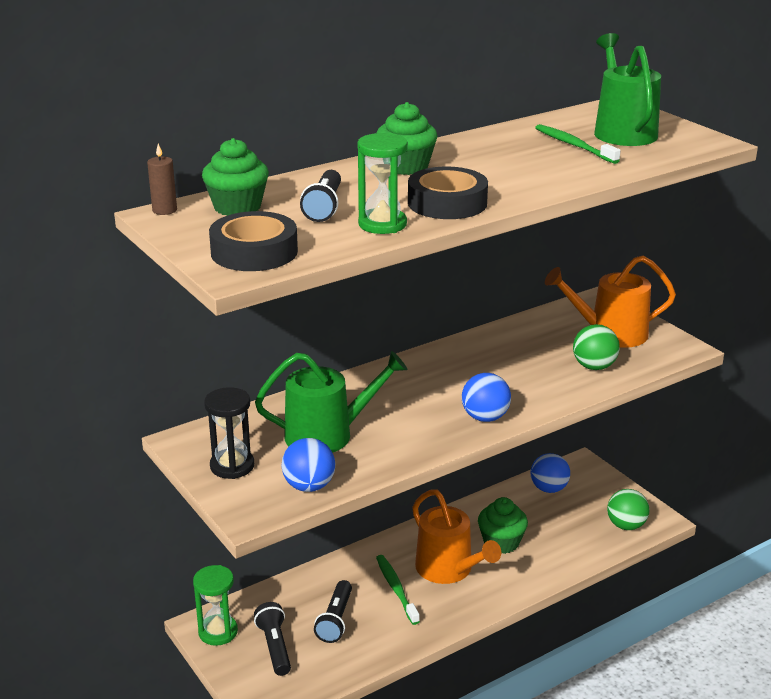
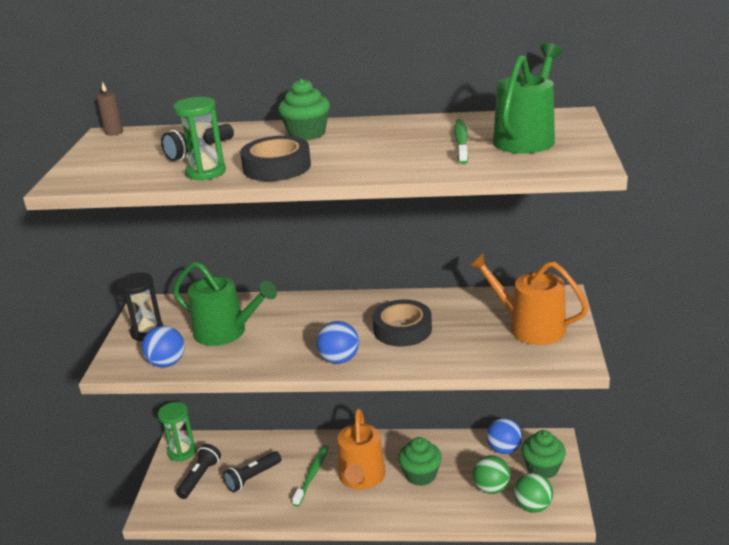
camera: 40 degrees right, 0 degrees up
(237, 207) = (153, 139): green cupcake -> green cupcake (542, 468)
(254, 252) = (100, 172): black tape -> black tape (402, 329)
(594, 367) = (476, 350): green ball -> green ball (491, 488)

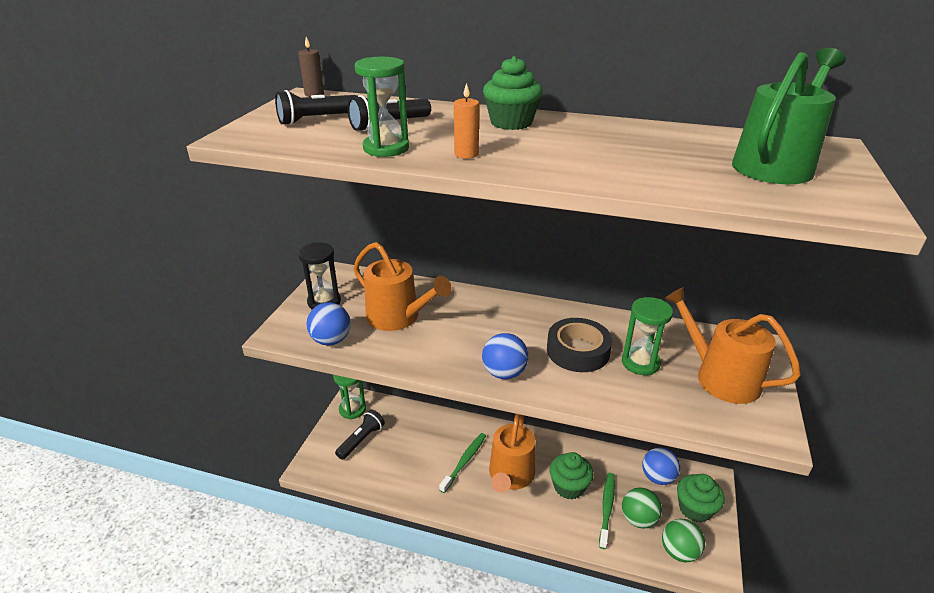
camera: 10 degrees right, 5 degrees up
(226, 332) = (398, 317): green watering can -> orange watering can
(252, 478) = (408, 451): black flashlight -> black flashlight (317, 119)
(277, 167) = (466, 154): black tape -> orange candle
(460, 328) = (640, 363): none -> green hourglass
(461, 142) = (691, 158): green toothbrush -> green toothbrush (606, 508)

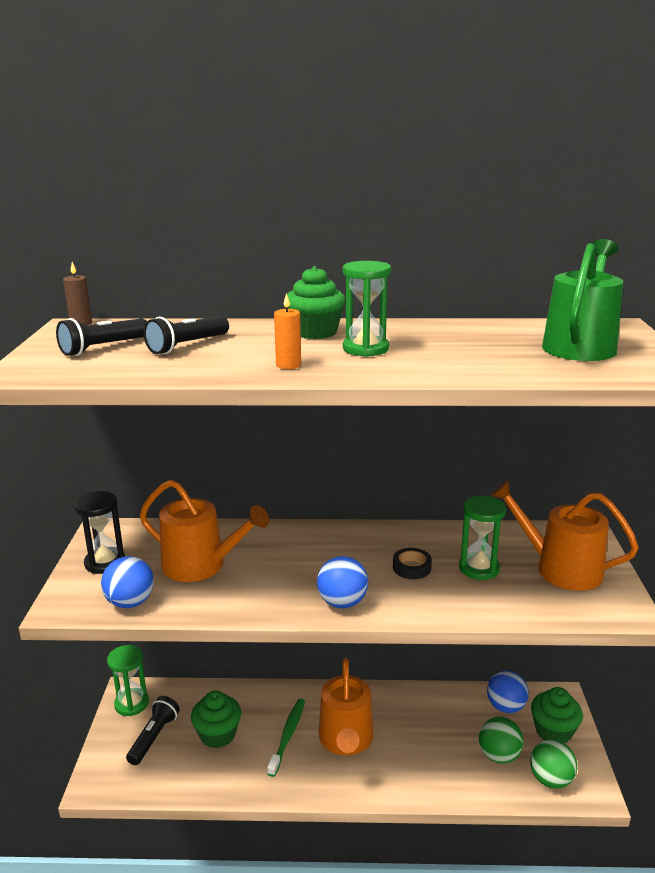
camera: 15 degrees left, 10 degrees down
(386, 148) = (200, 368): green hourglass -> green hourglass (365, 349)
(569, 487) = (414, 737): green cupcake -> green cupcake (218, 734)
(578, 351) = (411, 567): black tape -> black tape, size x0.56
(606, 508) = (462, 752): green toothbrush -> none

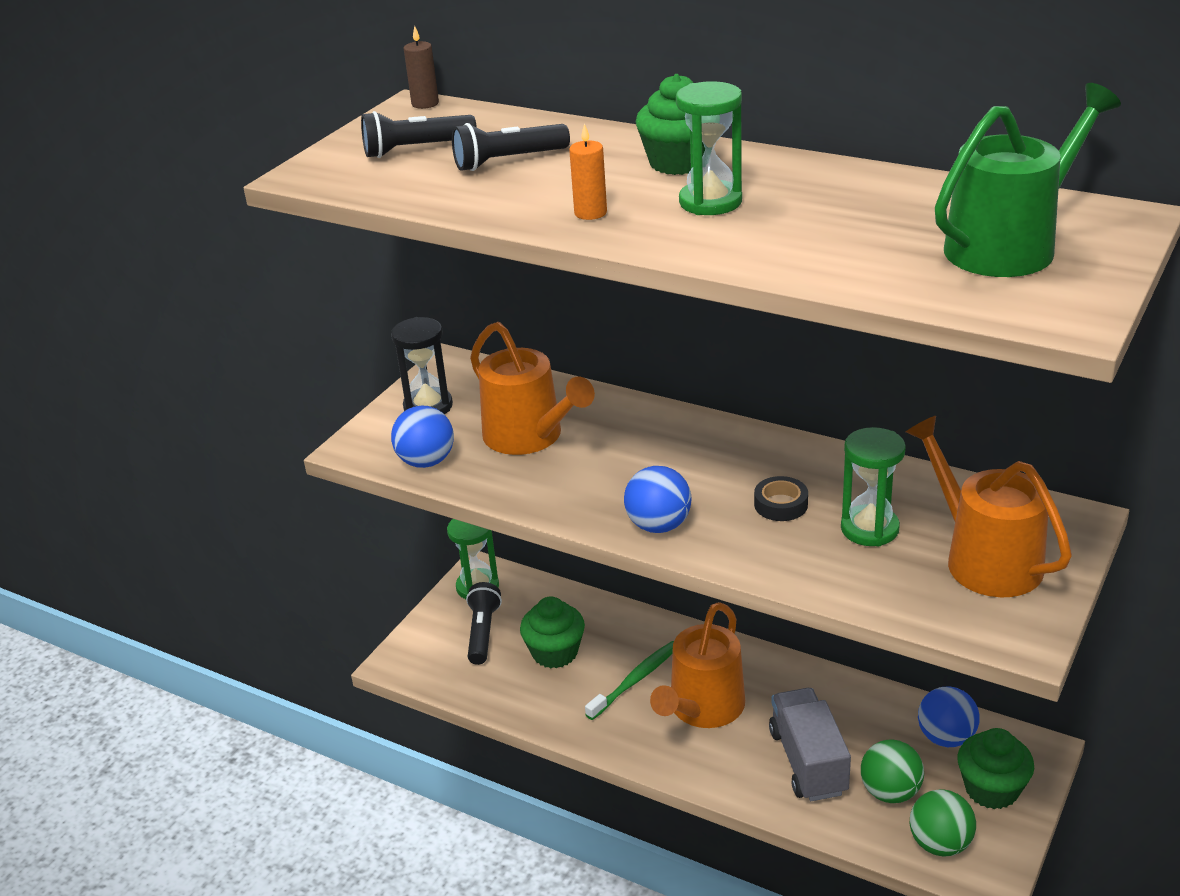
camera: 30 degrees right, 10 degrees up
(154, 737) = (483, 632): black flashlight -> black flashlight turned 45 degrees counterclockwise
(436, 753) = (808, 762): none -> grey truck

